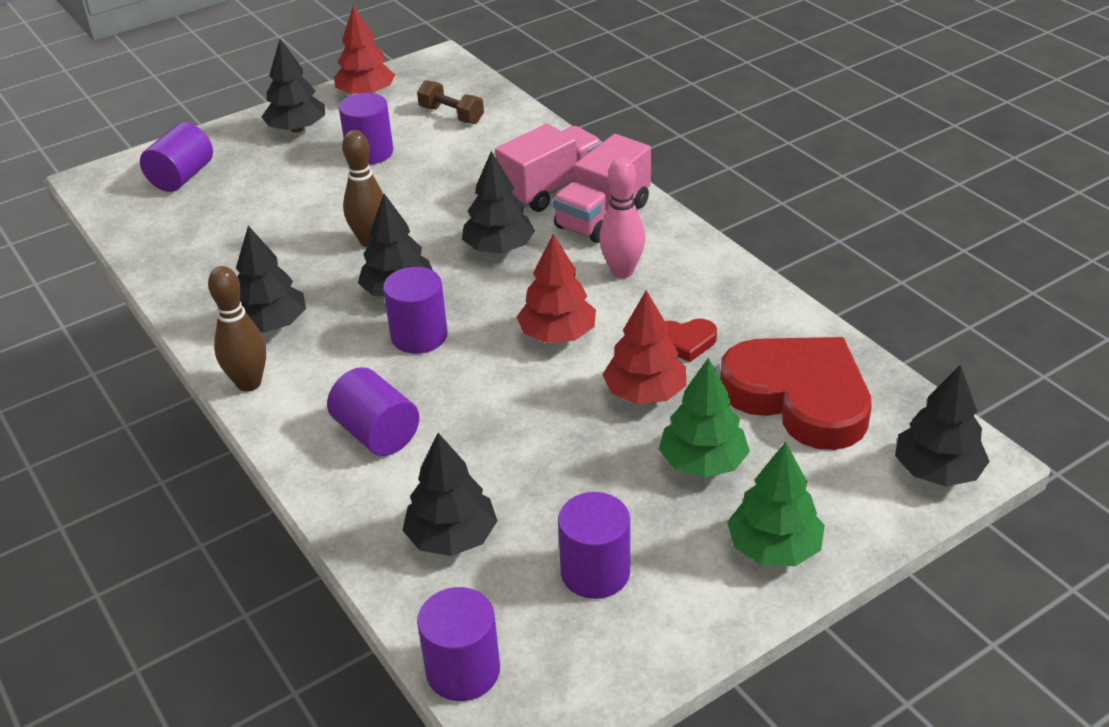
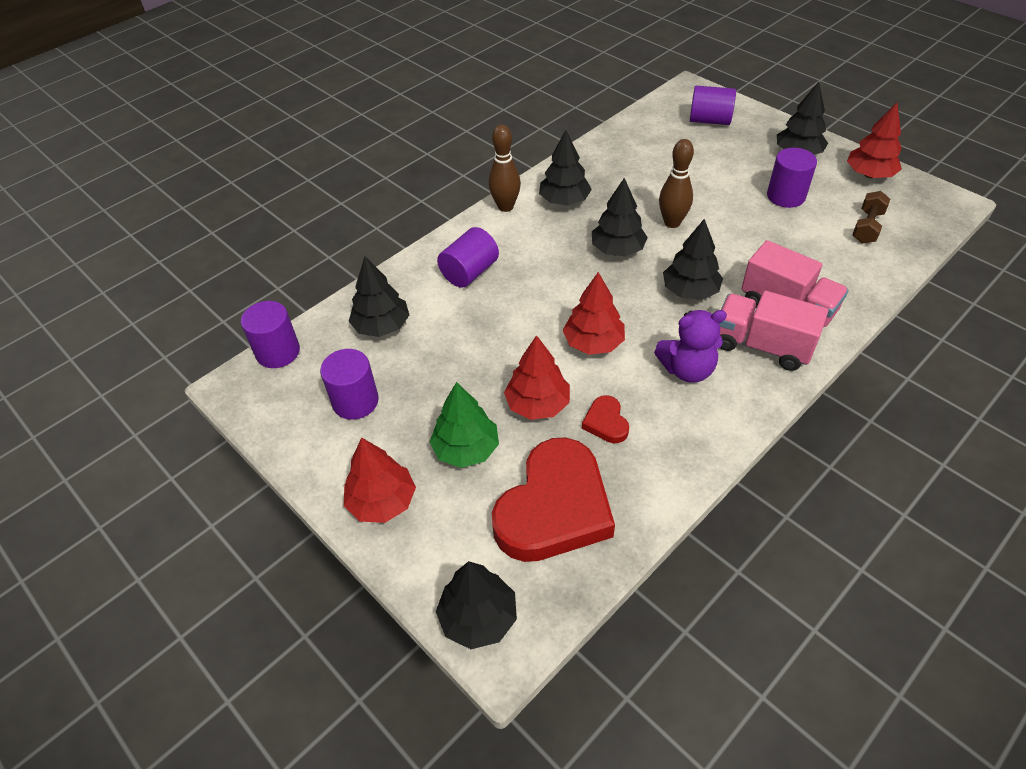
camera: 80 degrees right, 10 degrees up
(419, 336) = (572, 270): purple cylinder -> none
(622, 271) = (687, 369): pink bowling pin -> purple teddy bear
(774, 548) = (382, 501): green tree -> red tree

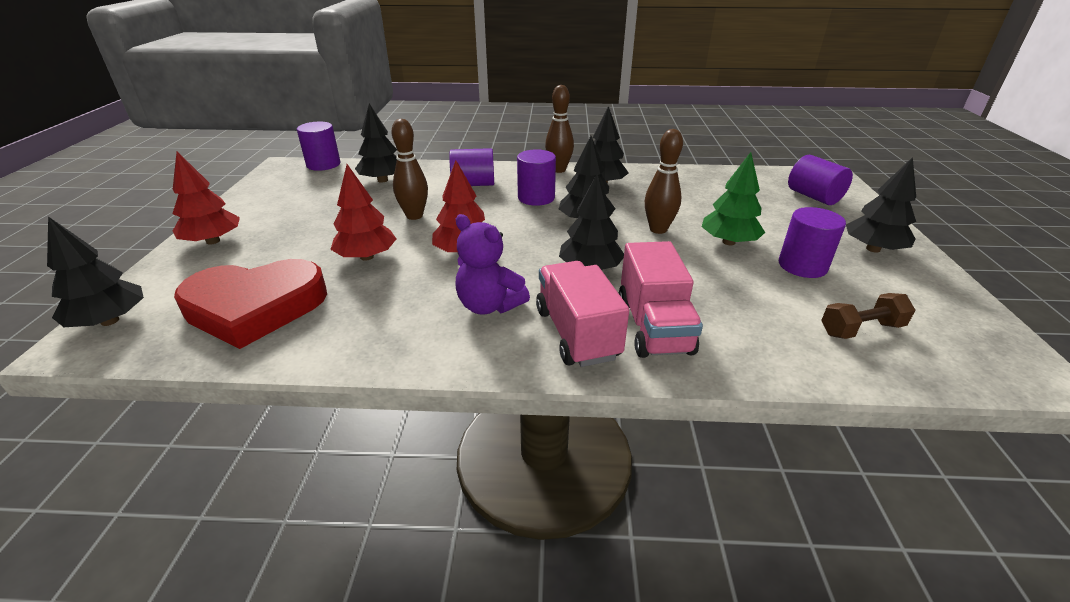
camera: 45 degrees right, 15 degrees down
(355, 401) = (302, 199): purple cylinder -> purple cylinder (536, 198)
(466, 449) = (291, 249): green tree -> green tree (728, 242)
(491, 340) = (414, 216): none -> brown bowling pin
(606, 422) = (377, 292): red heart -> none
(869, 174) = (941, 299): red tree -> none

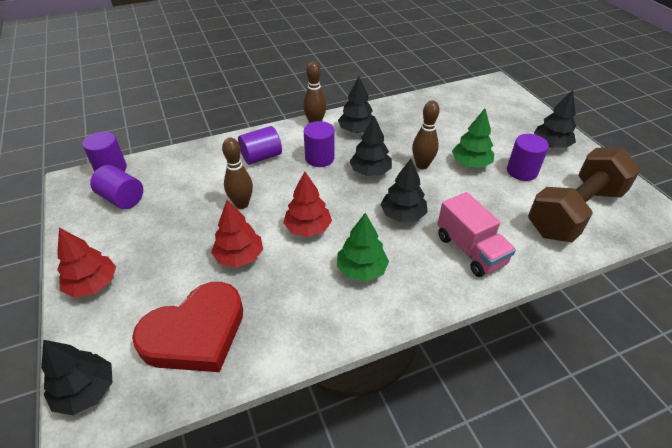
camera: 25 degrees left, 10 degrees up
(382, 180) = (182, 173): black tree -> none
(489, 305) = (361, 269): purple teddy bear -> green tree
(576, 333) = (430, 272): pink truck -> none
(813, 197) = (497, 106): purple cylinder -> purple cylinder (122, 199)
(861, 329) = (575, 212): brown dumbbell -> brown dumbbell, size x2.42

